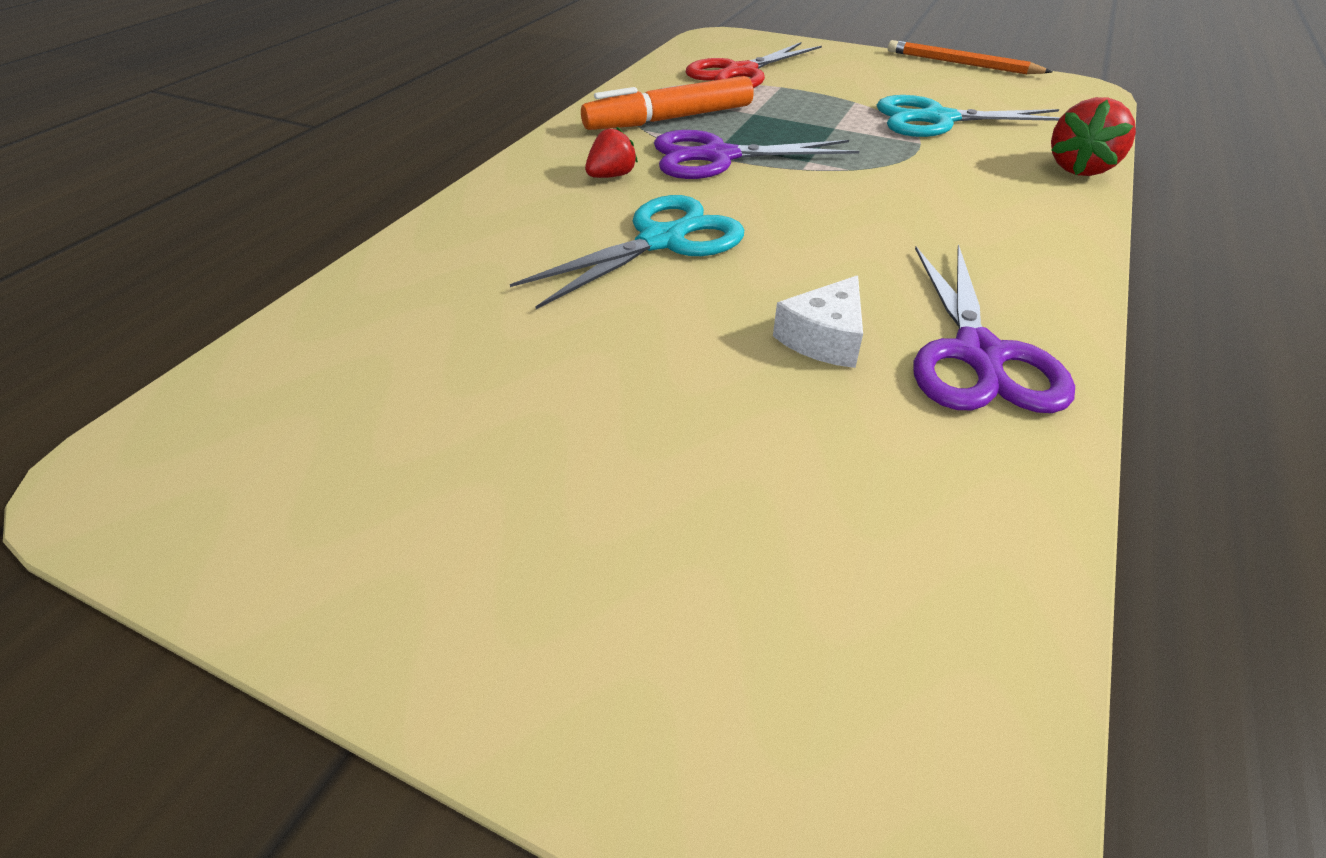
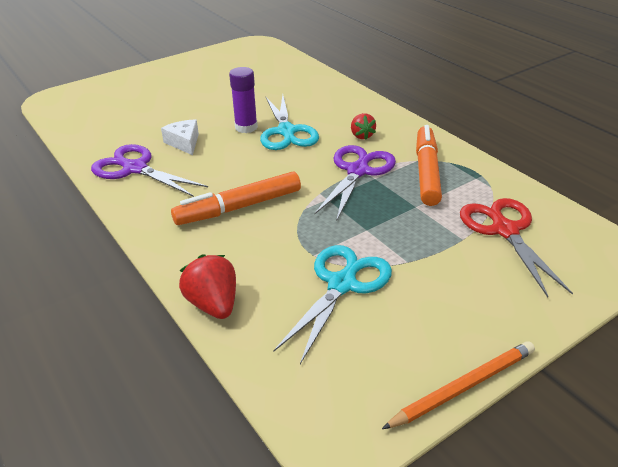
camera: 120 degrees right, 5 degrees down
(688, 288) = (246, 127): none -> purple glue stick
(916, 210) = (239, 207): none -> orange marker

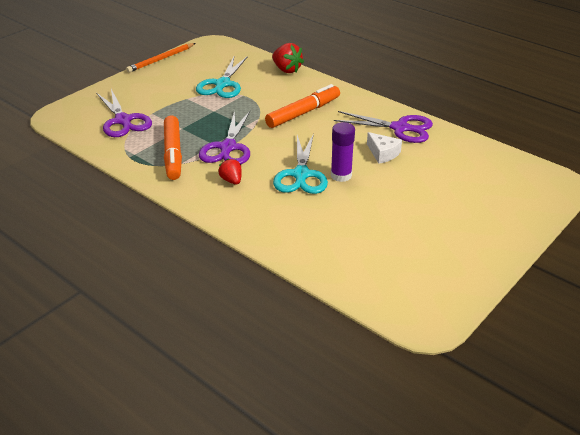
camera: 165 degrees right, 0 degrees up
(287, 132) = (301, 175): turquoise scissors -> turquoise scissors turned 150 degrees counterclockwise
(504, 229) = (123, 121): red scissors -> purple scissors

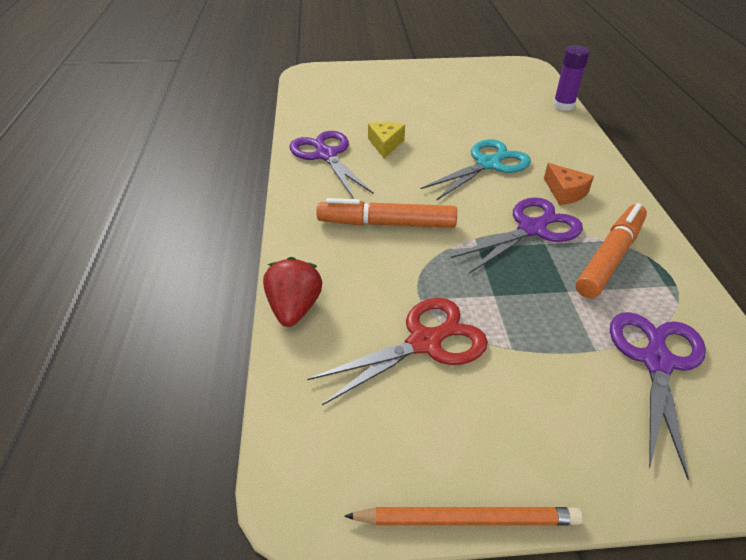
camera: 135 degrees left, 5 degrees up
(222, 85) = (426, 342): turquoise scissors -> red scissors
(231, 180) = (565, 192): red strawberry -> orange cheese
(341, 175) = (452, 147): purple glue stick -> purple glue stick (563, 105)
(383, 153) = (385, 144): white cheese -> yellow cheese

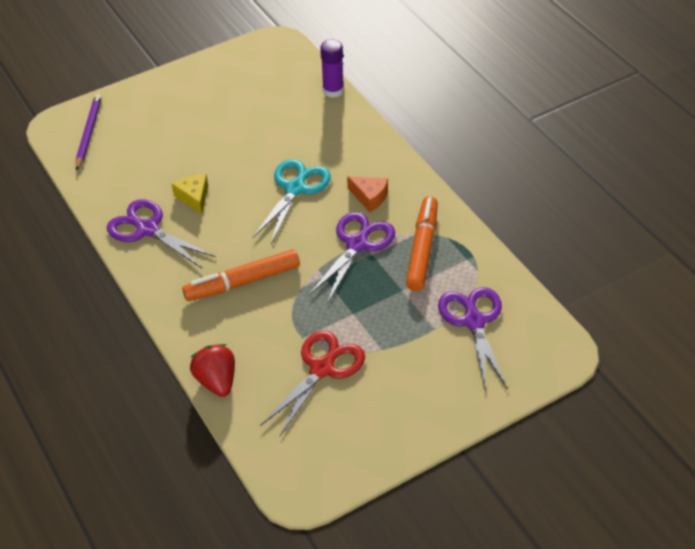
camera: 25 degrees left, 5 degrees up
(329, 82) = (88, 133): none -> purple pencil
(467, 519) = (397, 461): orange pencil -> none

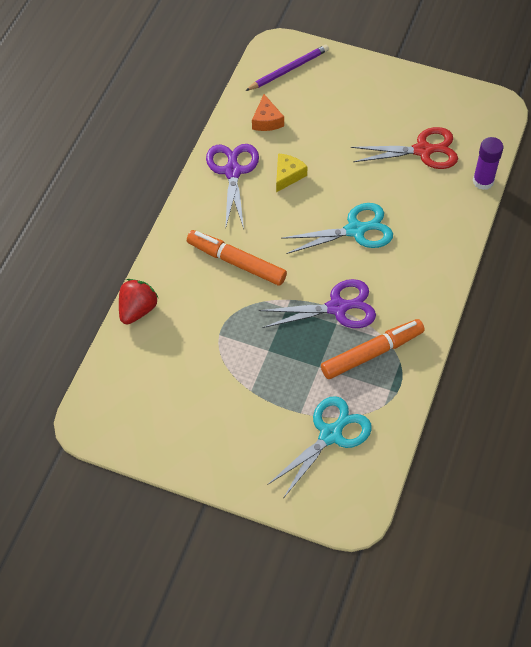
camera: 50 degrees right, 10 degrees up
(323, 368) = (202, 365): red scissors -> red scissors (424, 150)
(370, 197) = (392, 283): orange cheese -> orange cheese (266, 120)
(473, 320) = (331, 434): purple scissors -> turquoise scissors

